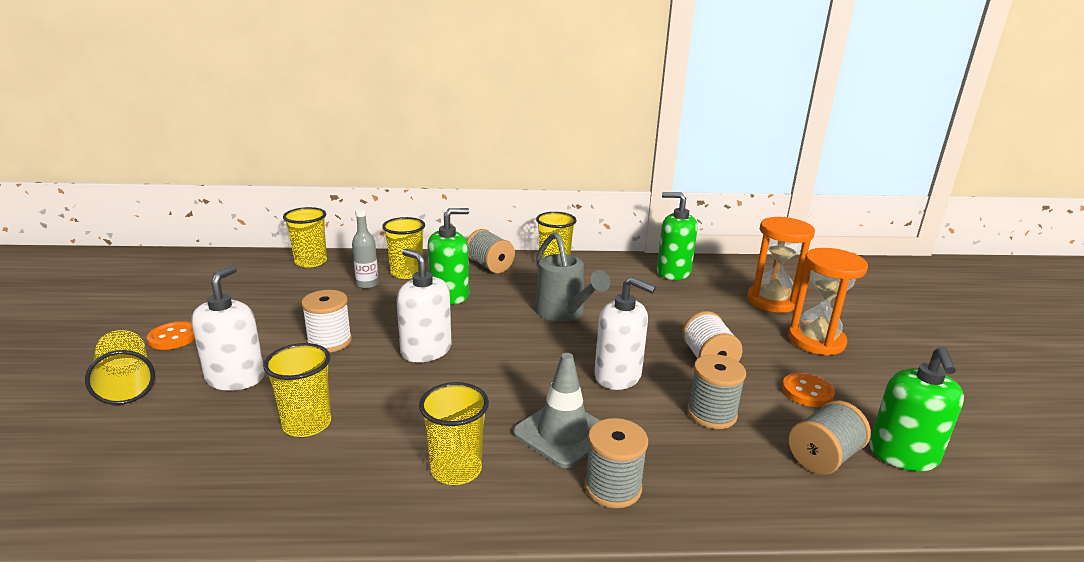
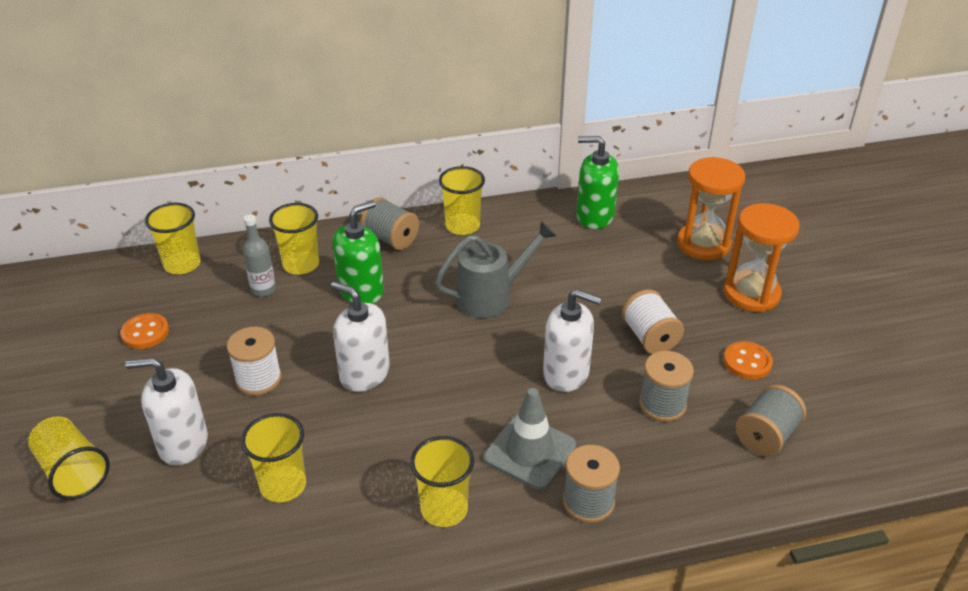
camera: 10 degrees left, 15 degrees up
(173, 337) = (85, 402): orange button -> orange button (145, 333)
(235, 378) = (183, 443): white soap dispenser -> white soap dispenser turned 90 degrees counterclockwise
(563, 313) = (491, 297): grey watering can -> grey watering can turned 75 degrees counterclockwise
(903, 455) = (834, 420): green soap dispenser -> none

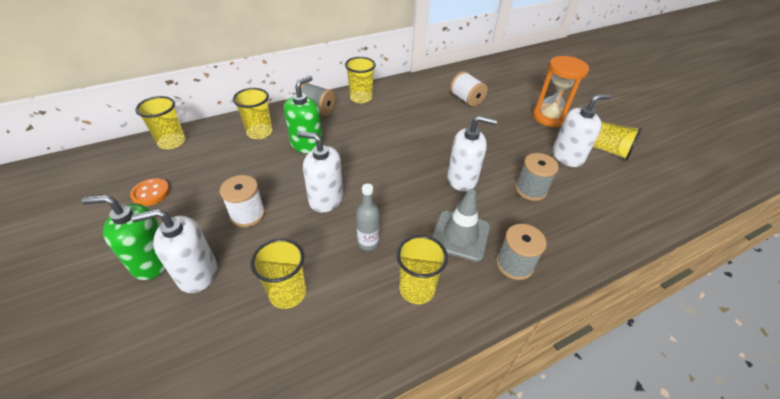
camera: 15 degrees left, 5 degrees up
(73, 471) = (103, 314): yellow cup -> yellow cup (606, 150)
(263, 289) = (236, 152): grey bottle -> grey bottle (368, 242)
(491, 297) = (395, 138): grey watering can -> none
(594, 216) = (439, 84): green soap dispenser -> green soap dispenser (153, 261)
(650, 337) = (503, 149): white spool -> white spool (466, 99)
(703, 244) = (508, 93): orange hourglass -> none
(747, 362) = (567, 156): orange button -> white soap dispenser
(766, 436) = (602, 200): grey spool -> none

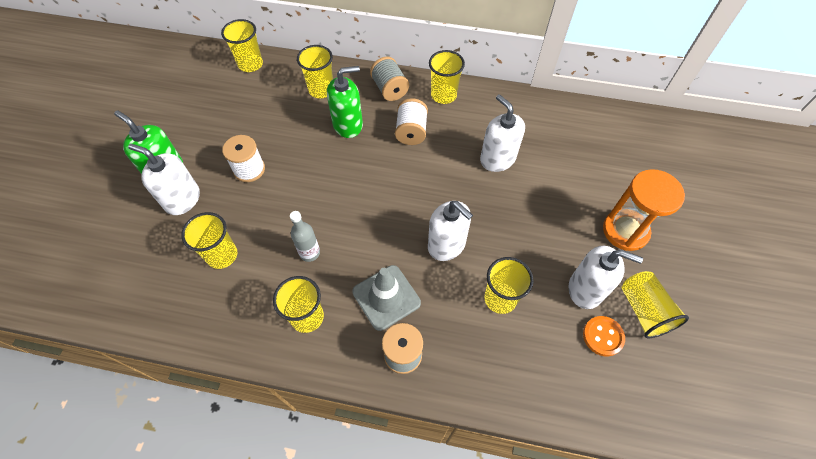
camera: 40 degrees right, 15 degrees up
(151, 193) = (203, 109): orange button -> orange button (603, 336)
(326, 199) = (315, 191): white soap dispenser -> white soap dispenser (497, 159)
(466, 99) = (552, 155): white spool -> white spool (411, 132)
(530, 190) = (500, 299): grey spool -> yellow cup

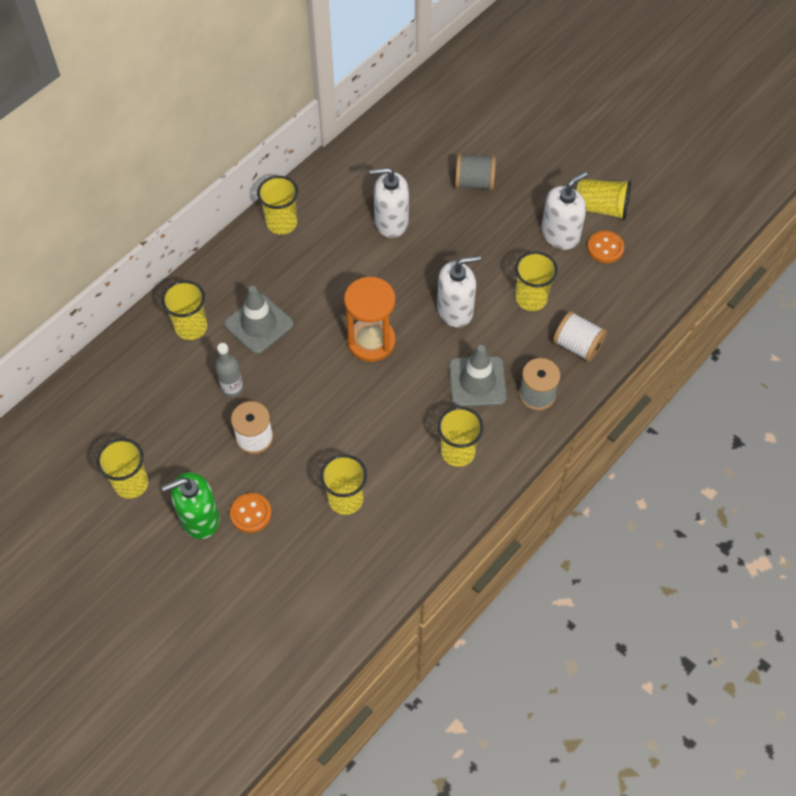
camera: 60 degrees left, 0 degrees up
(182, 199) = (251, 513): white soap dispenser -> orange button
(250, 64) = (97, 380): yellow cup -> yellow cup (131, 483)
(309, 253) = (392, 423): grey bottle -> grey bottle (232, 388)
(348, 125) = (259, 324): green soap dispenser -> grey traffic cone
(390, 89) = (238, 265): grey spool -> grey spool (474, 182)
(411, 132) = (308, 274): white spool -> white spool (577, 345)
(625, 231) = (527, 174): orange hourglass -> orange hourglass (371, 341)

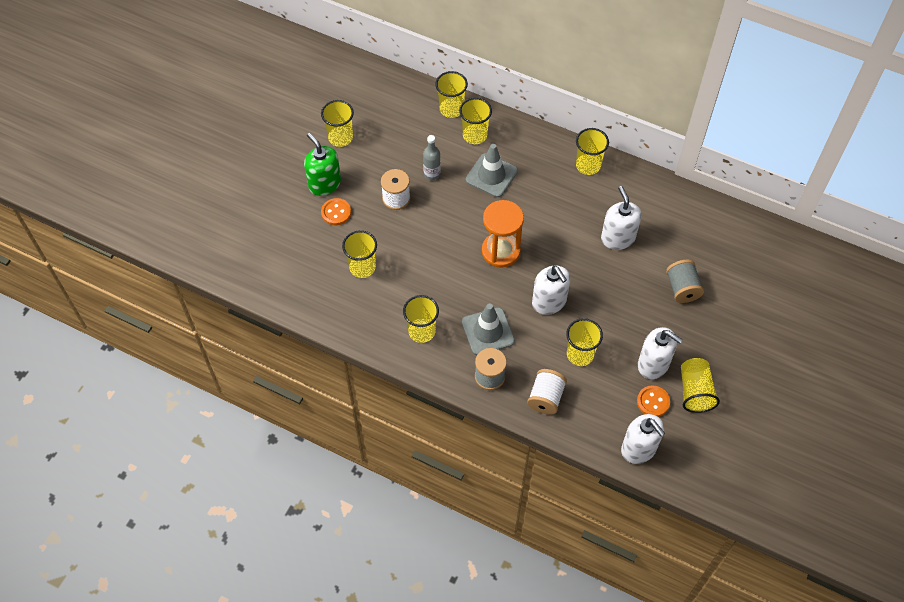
camera: 75 degrees right, 0 degrees up
(139, 343) = (451, 109): none -> yellow cup
(657, 276) = (639, 449): none -> white soap dispenser

